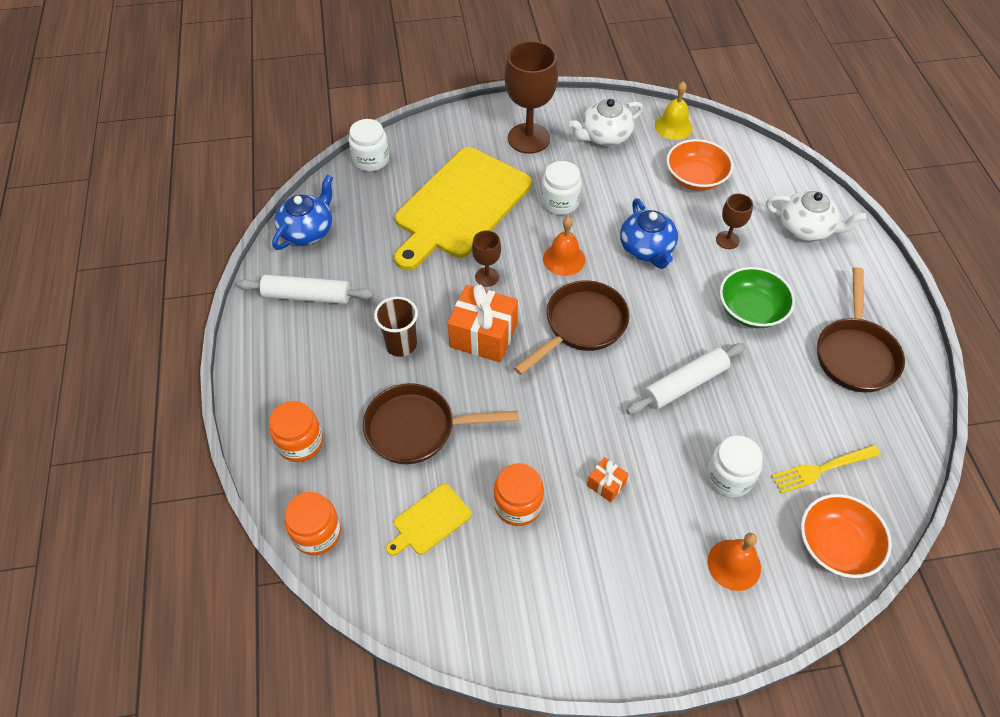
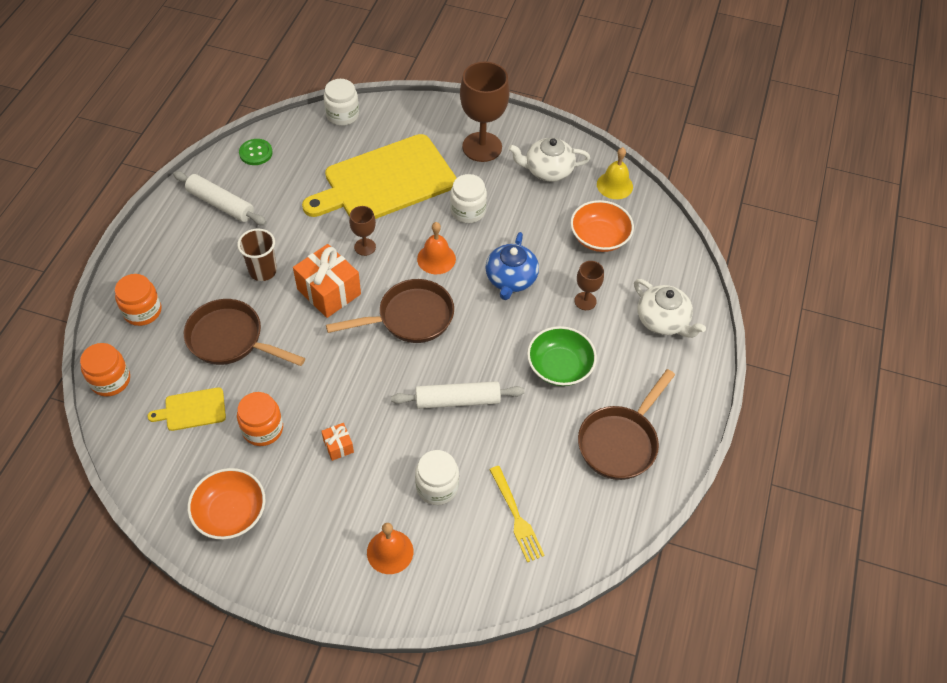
camera: 25 degrees right, 0 degrees up
(307, 230) = (256, 153): blue teapot -> green button
(821, 469) = (516, 517): yellow fork -> yellow fork turned 120 degrees counterclockwise
(836, 545) = (482, 578): orange bowl -> orange bowl (230, 513)

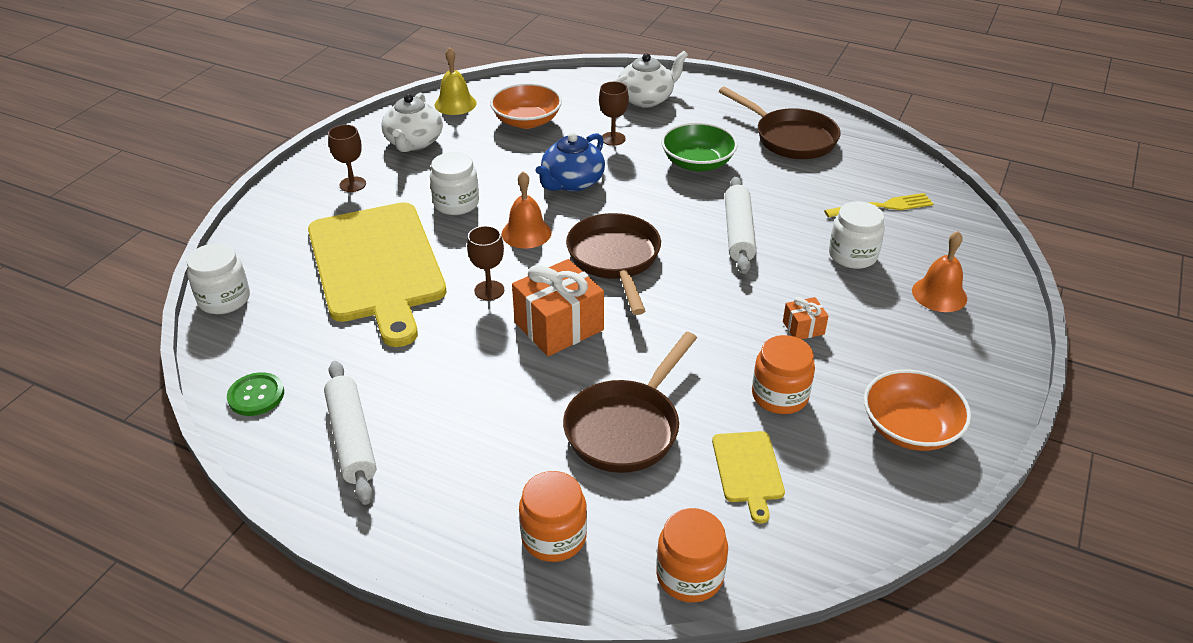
camera: 80 degrees left, 15 degrees down
(221, 204) = (352, 439): white rolling pin -> white rolling pin turned 60 degrees counterclockwise
(263, 271) = (505, 391): brown cup -> none
(482, 147) = (352, 184): brown goblet -> brown goblet, size x0.50
(510, 279) = (572, 182): blue teapot -> blue teapot turned 105 degrees clockwise

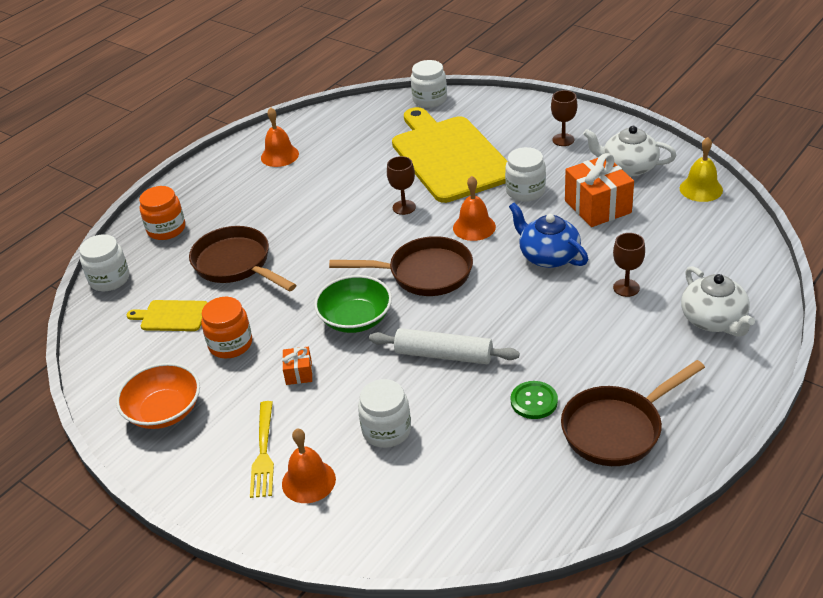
camera: 105 degrees right, 0 degrees up
(256, 396) = (331, 120): green button -> green button (534, 401)
(352, 439) = (279, 155): white rolling pin -> orange bell
(377, 266) = (449, 156): yellow cutting board -> yellow cutting board turned 75 degrees clockwise
(527, 121) = (665, 232): orange bowl -> none
(559, 326) = (351, 239): orange gift -> orange gift (598, 206)
(689, 575) = (109, 279): orange jar -> white jar
(697, 163) = (572, 343): green bowl -> green bowl (355, 319)
(883, 206) = (464, 478): yellow fork -> yellow fork (263, 453)

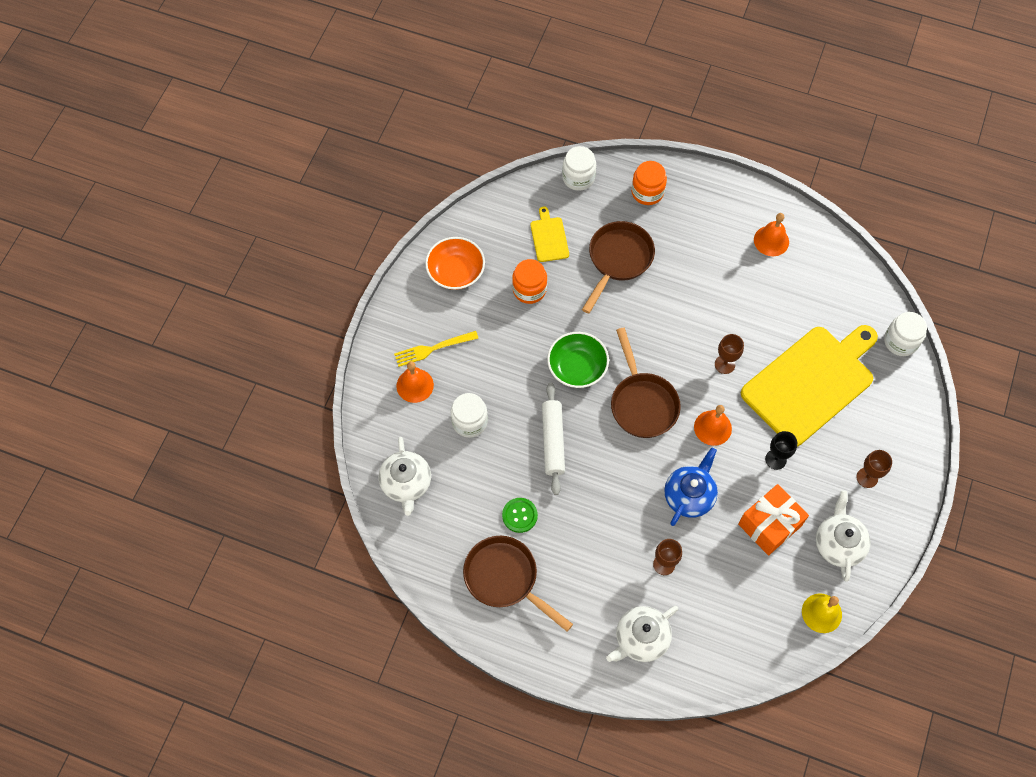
camera: 70 degrees right, 25 degrees up
(299, 373) = (511, 346): orange gift -> none
(453, 514) = (406, 483): none -> white teapot
(525, 191) = (775, 459): white jar -> black goblet

